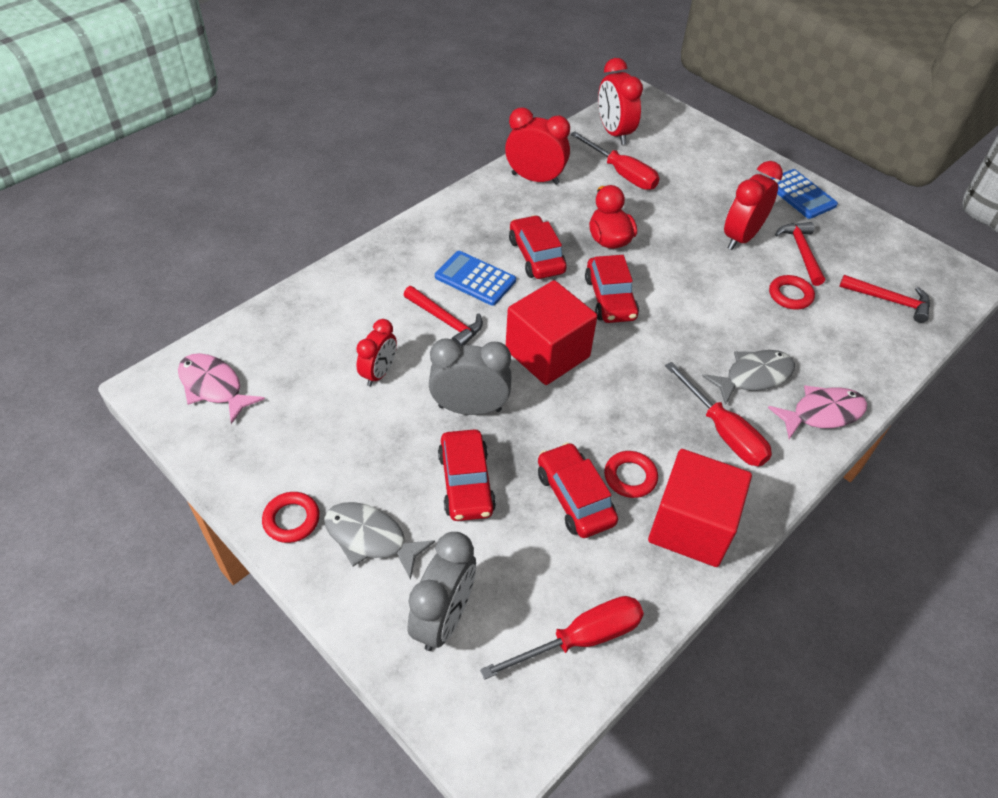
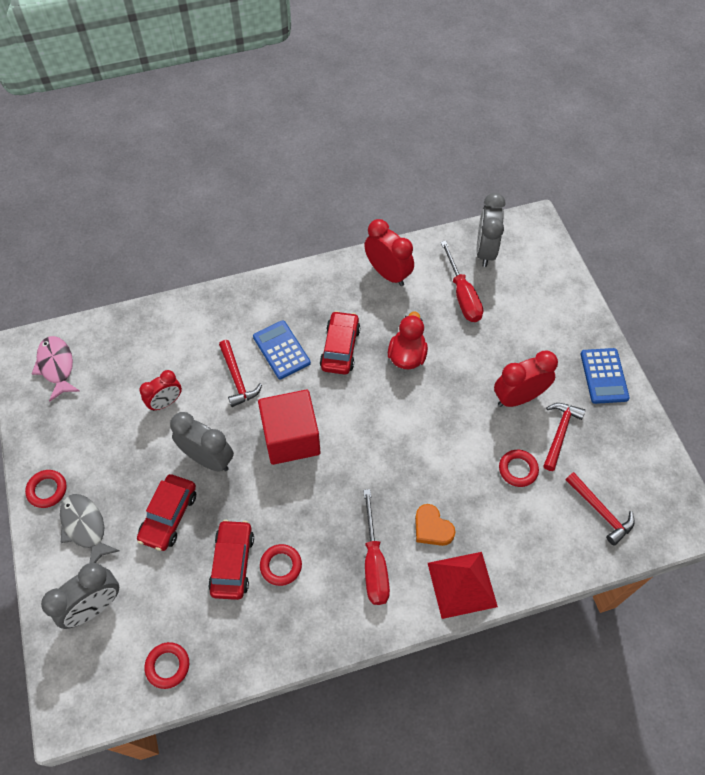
camera: 30 degrees right, 10 degrees up
(580, 639) = (167, 666): red screwdriver -> red ring
(610, 298) = (370, 410): red car -> none
(614, 133) = (485, 251): red clock -> grey clock
(691, 526) = (296, 624): red cube -> none
(753, 376) = (432, 528): grey fish -> orange heart
(822, 413) = (462, 584): pink fish -> red pyramid

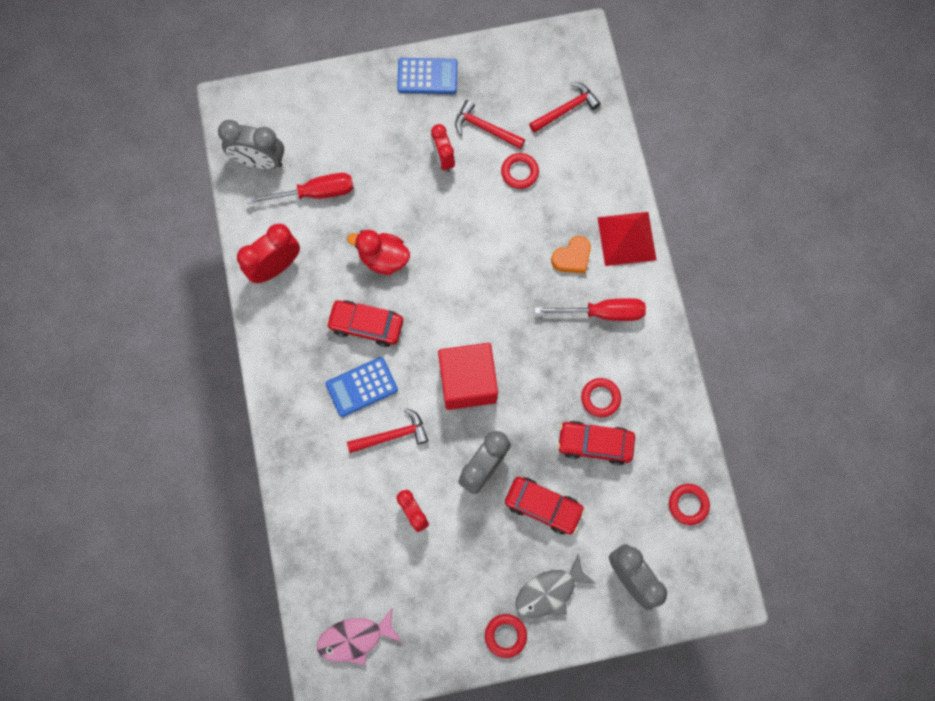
camera: 85 degrees left, 15 degrees up
(518, 397) = (443, 159): red clock -> red clock, size x0.66

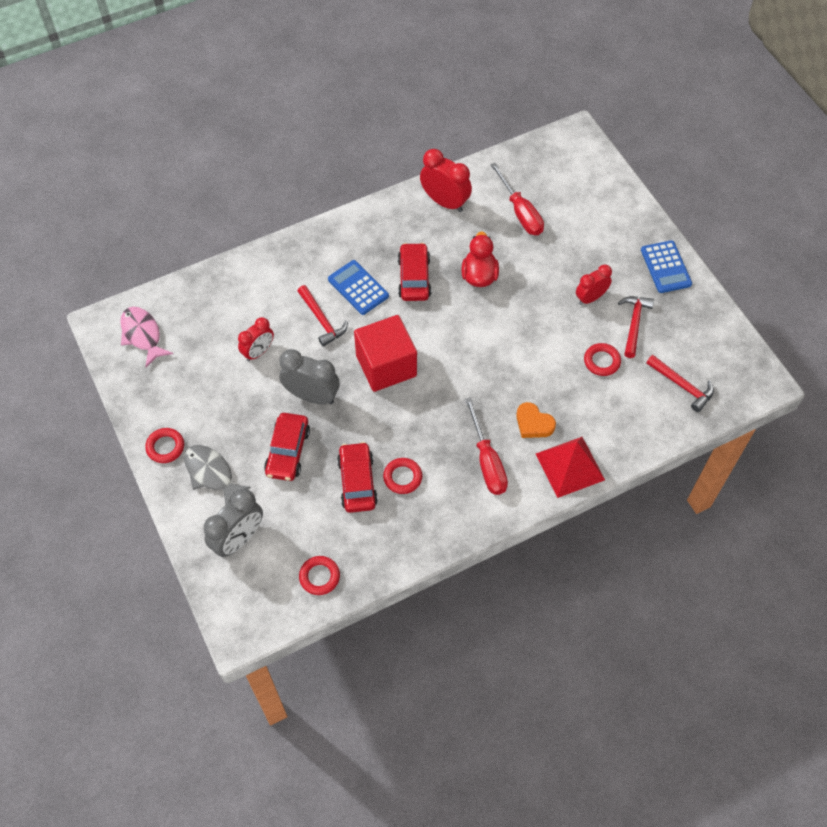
camera: 75 degrees right, 15 degrees down
(260, 161) = (534, 167): grey clock -> none

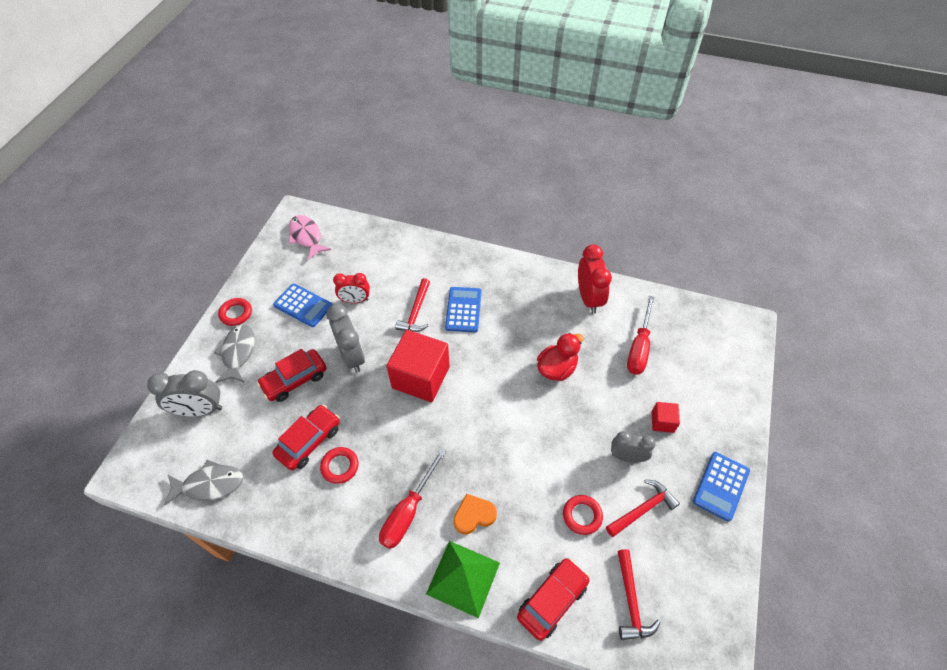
camera: 45 degrees right, 5 degrees down
(142, 335) = (306, 237): pink fish -> pink fish turned 45 degrees counterclockwise
(218, 392) = (303, 305): none -> blue calculator
(319, 577) = (210, 484): red ring -> grey fish
(414, 278) = (508, 333): red car -> red car (552, 600)
(533, 423) = (474, 515): orange heart -> orange heart turned 75 degrees clockwise
(570, 466) = (463, 578): red pyramid -> green pyramid
(589, 254) = (662, 422): none -> red cube
(590, 298) = (627, 457): red clock -> grey clock

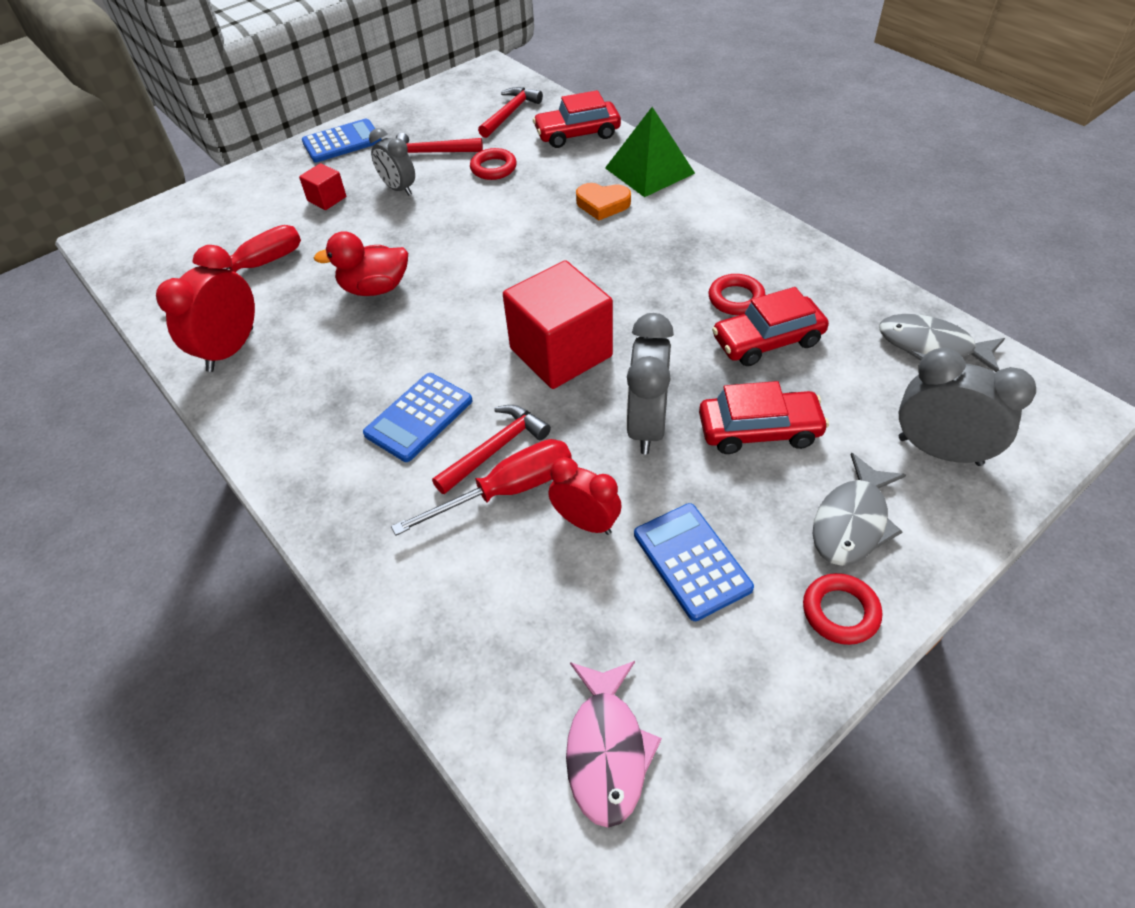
camera: 145 degrees left, 5 degrees down
(408, 511) = (673, 231): red screwdriver -> red screwdriver (507, 490)

